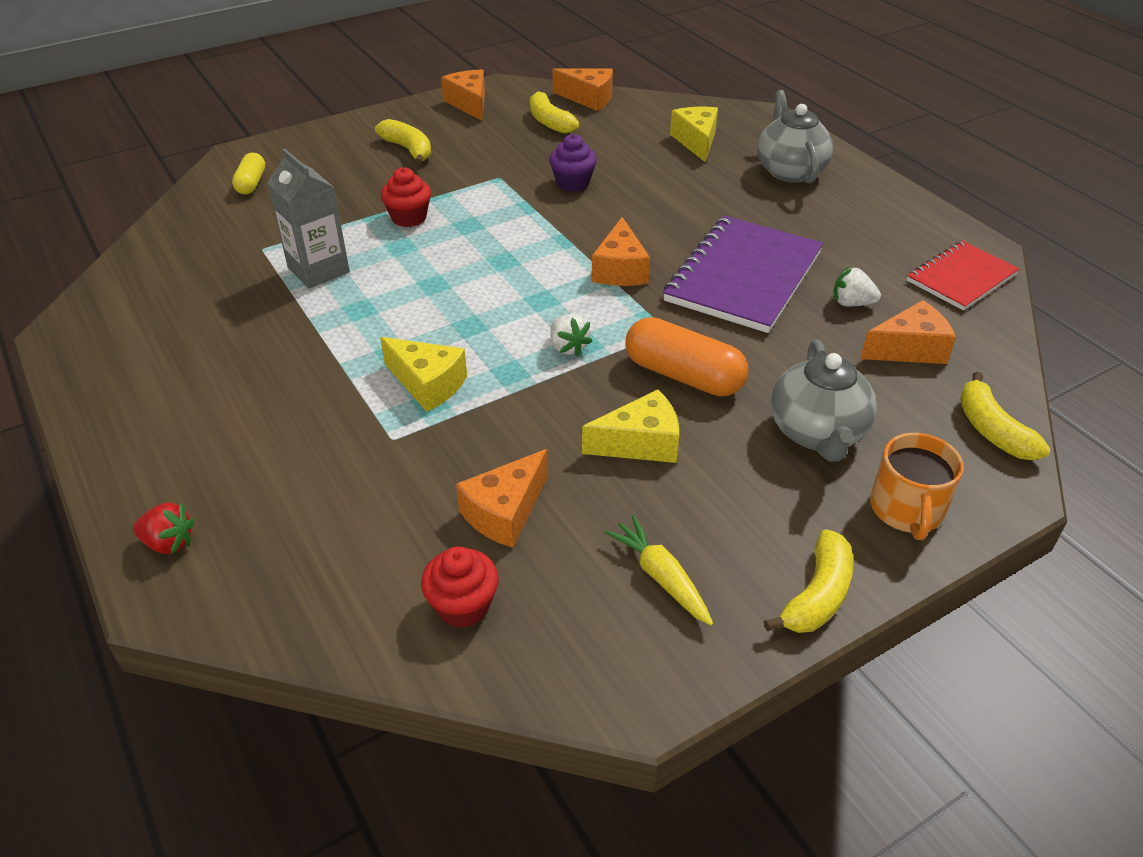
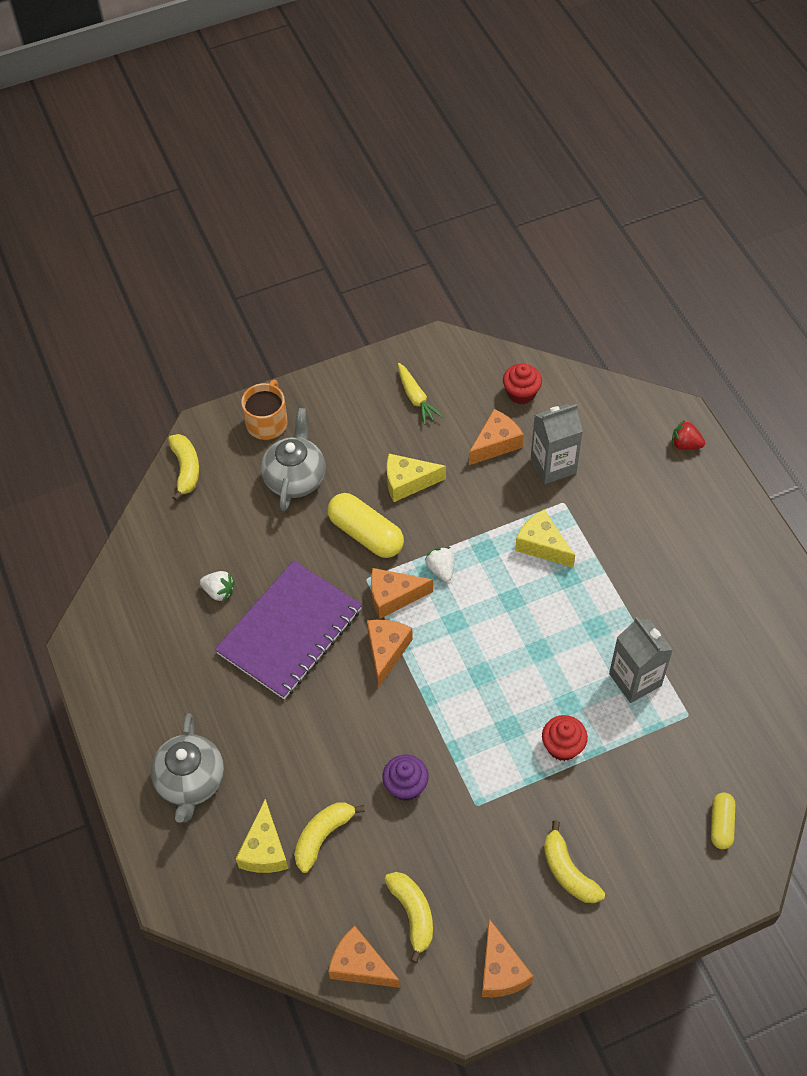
camera: 170 degrees left, 15 degrees up
(406, 488) = (553, 465): none -> grey carton
(683, 375) = (366, 534): orange capsule -> yellow capsule
(817, 595) = (338, 380): yellow banana -> yellow banana (323, 836)
(909, 349) = (201, 541): orange cheese -> orange cheese (393, 597)
(961, 278) = (120, 610): red notebook -> none

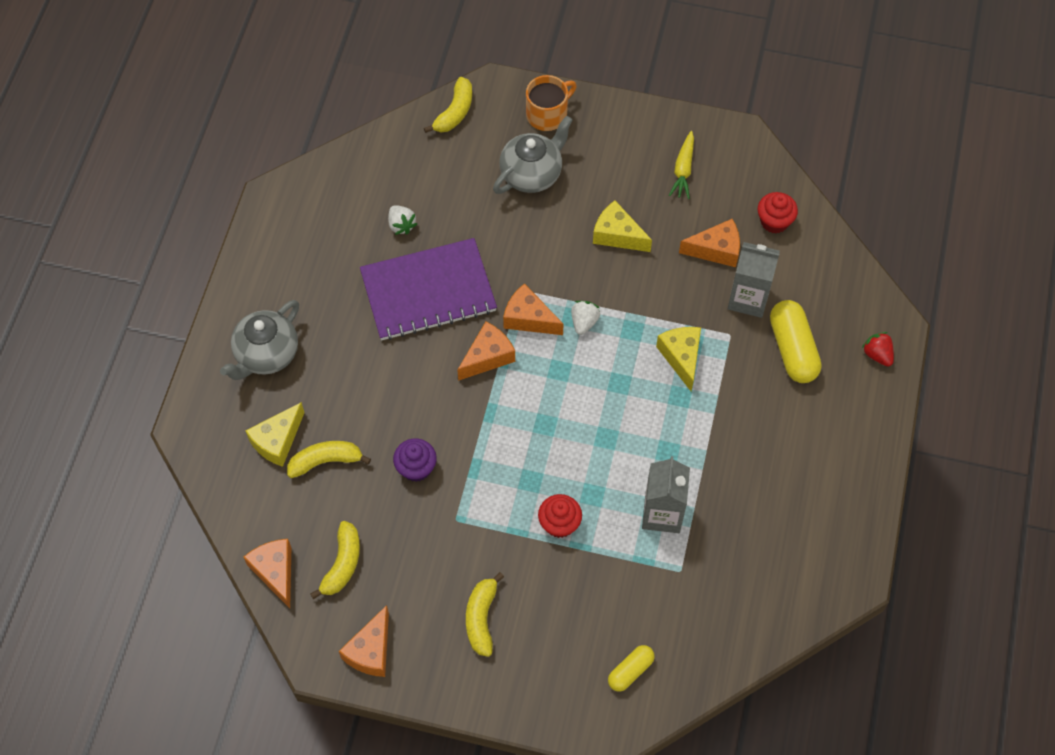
camera: 35 degrees right, 5 degrees up
(366, 534) = (549, 255): yellow capsule -> yellow capsule (792, 349)

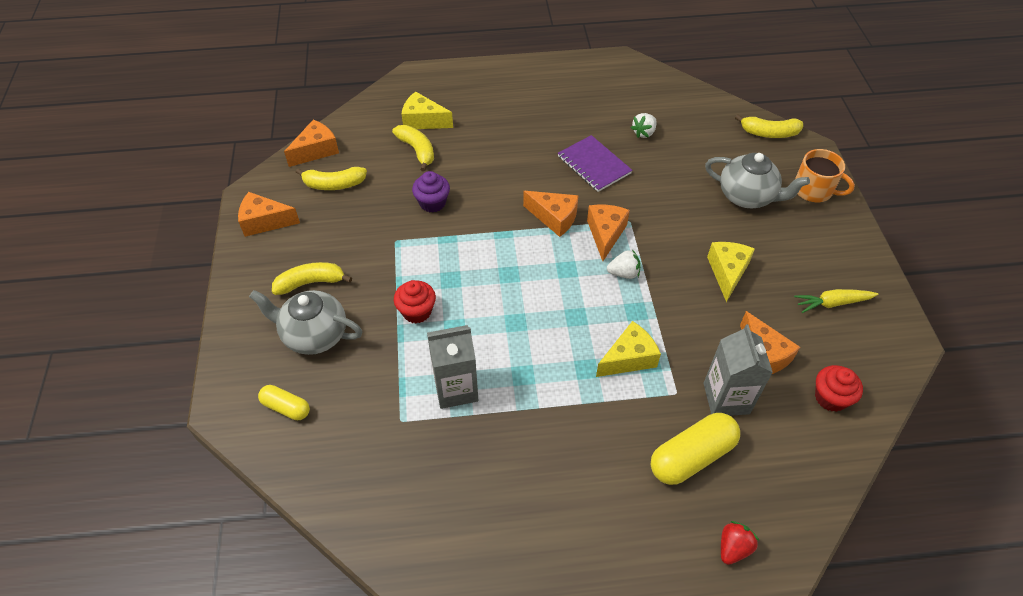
camera: 70 degrees right, 10 degrees down
(266, 354) = (491, 95): grey teapot -> grey teapot (314, 335)
(428, 291) = (594, 165): purple notebook -> purple notebook, size x0.61

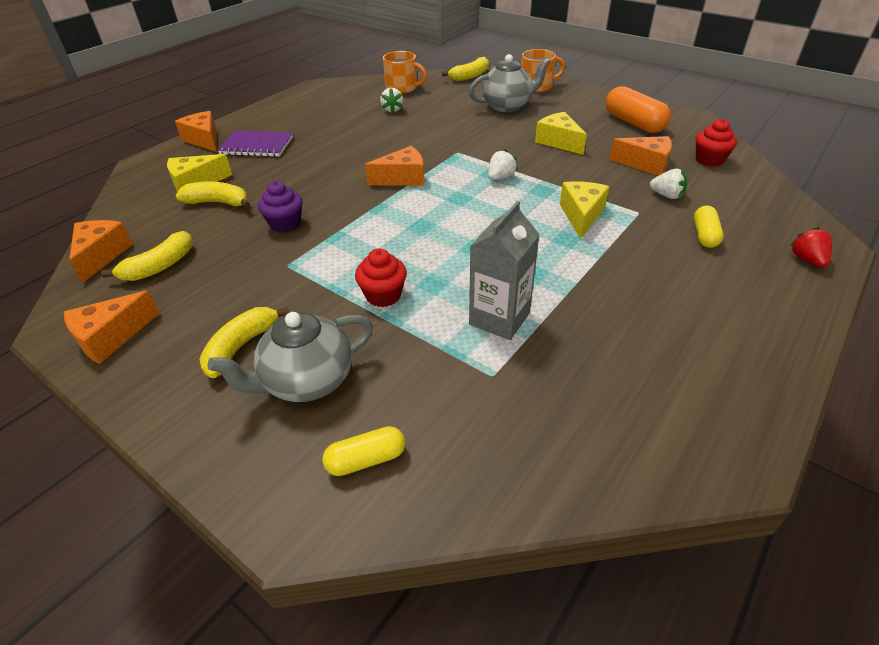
camera: 45 degrees left, 10 degrees down
(594, 165) = (384, 139): purple notebook -> purple notebook (257, 145)
(605, 234) = (453, 166): orange cheese -> orange cheese (204, 140)
(687, 109) = (402, 88): none -> orange mug
(691, 456) = (704, 235): yellow capsule -> yellow capsule, size x0.58
(726, 398) = (667, 195): grey carton -> white strawberry
(833, 303) = (634, 123): yellow carrot -> orange capsule

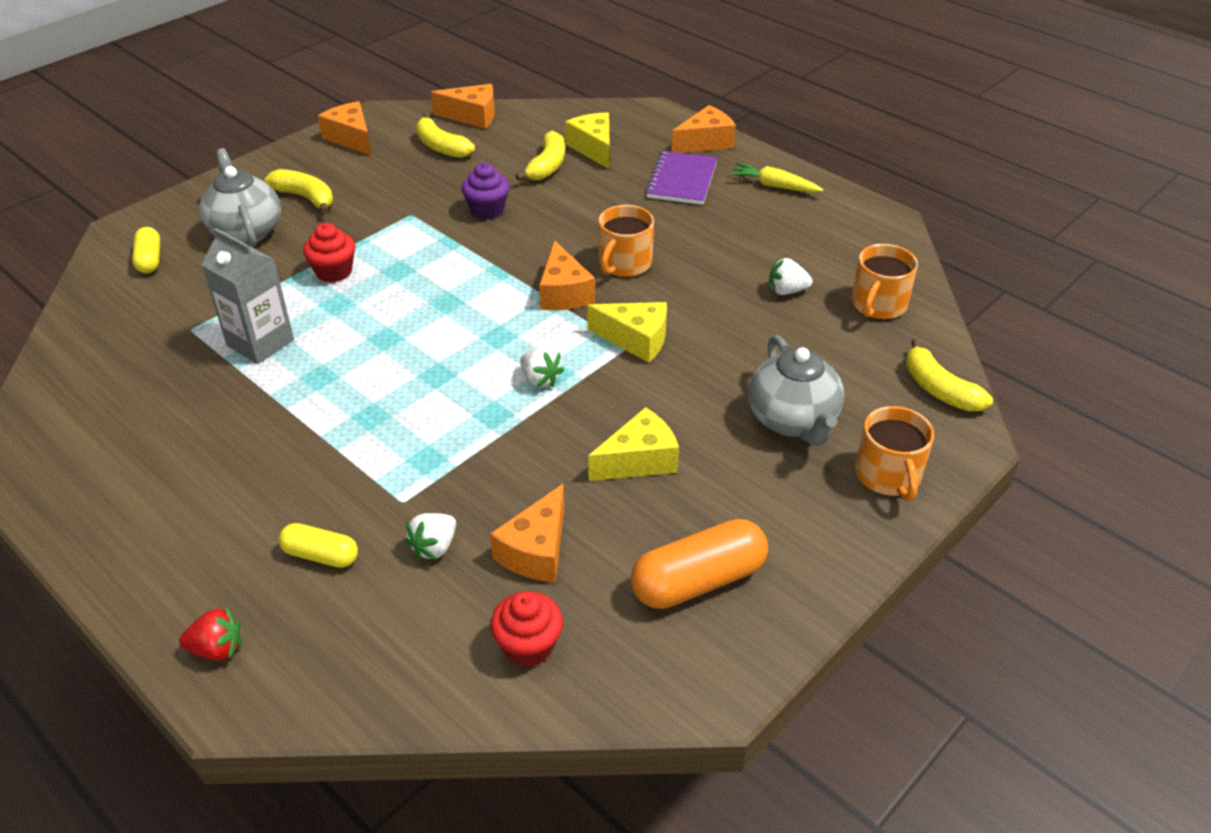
camera: 95 degrees right, 0 degrees up
(273, 115) = (774, 186): none -> yellow carrot
(365, 159) = (624, 263): none -> orange mug
(581, 215) = (417, 441): yellow cheese -> yellow cheese (636, 340)

